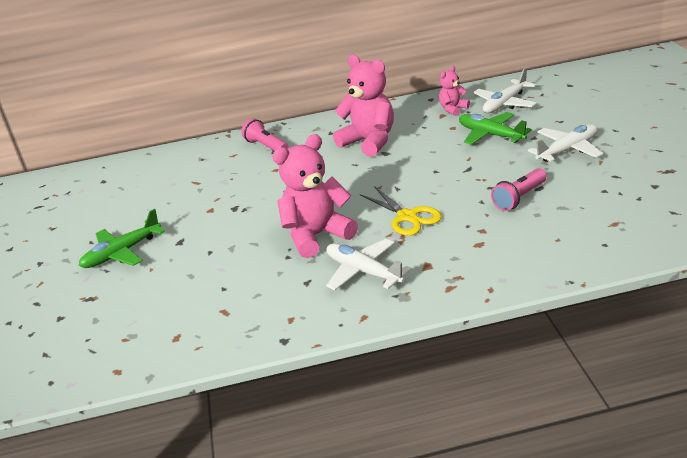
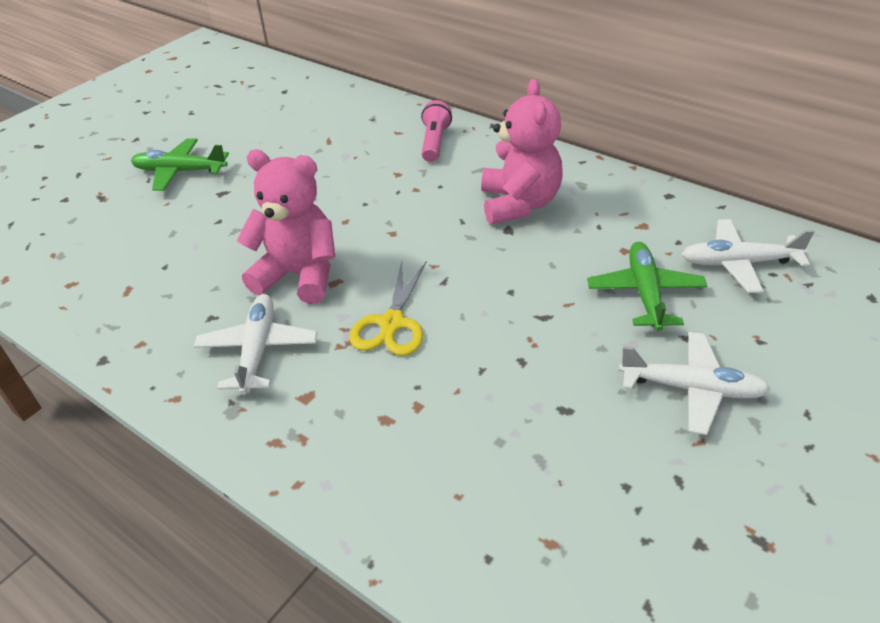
camera: 45 degrees right, 10 degrees up
(453, 109) = (668, 226): pink teddy bear -> none
(519, 198) = (522, 403): pink flashlight -> none

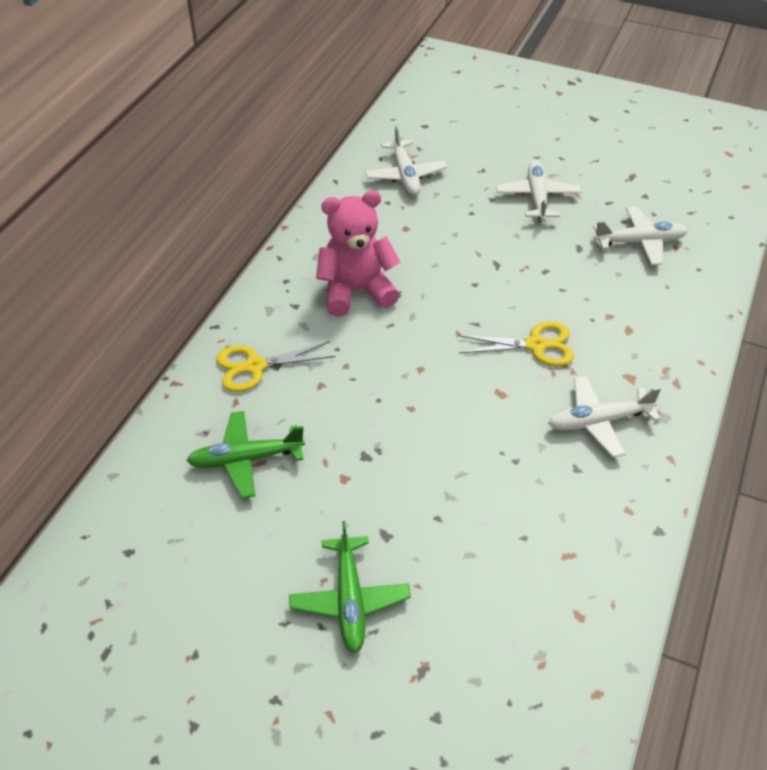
camera: 105 degrees left, 5 degrees up
(299, 275) = (500, 421): pink teddy bear -> none
(434, 142) = (255, 366): pink flashlight -> yellow scissors
(569, 493) = (640, 242): none -> white plane
(645, 293) = (453, 217): green plane -> green plane (246, 459)

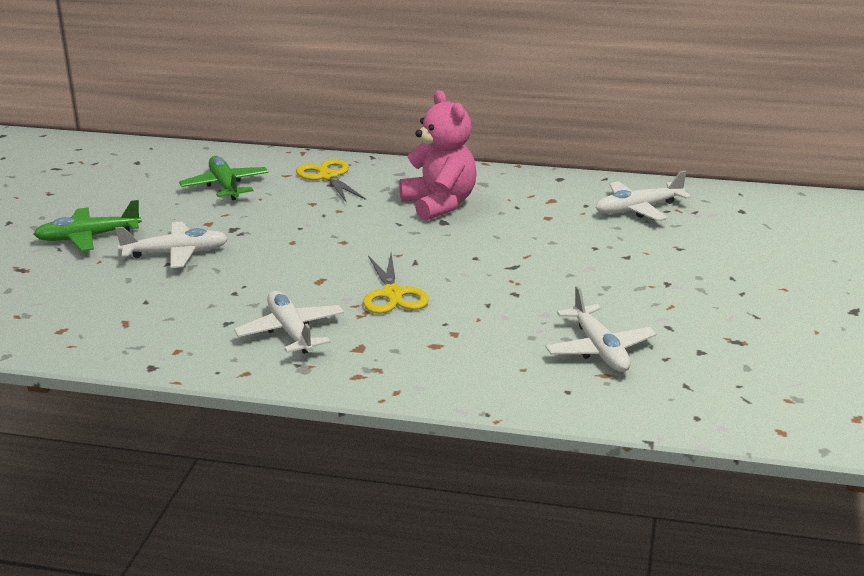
camera: 80 degrees right, 20 degrees down
(537, 197) = (648, 282): white plane -> white plane (176, 253)

